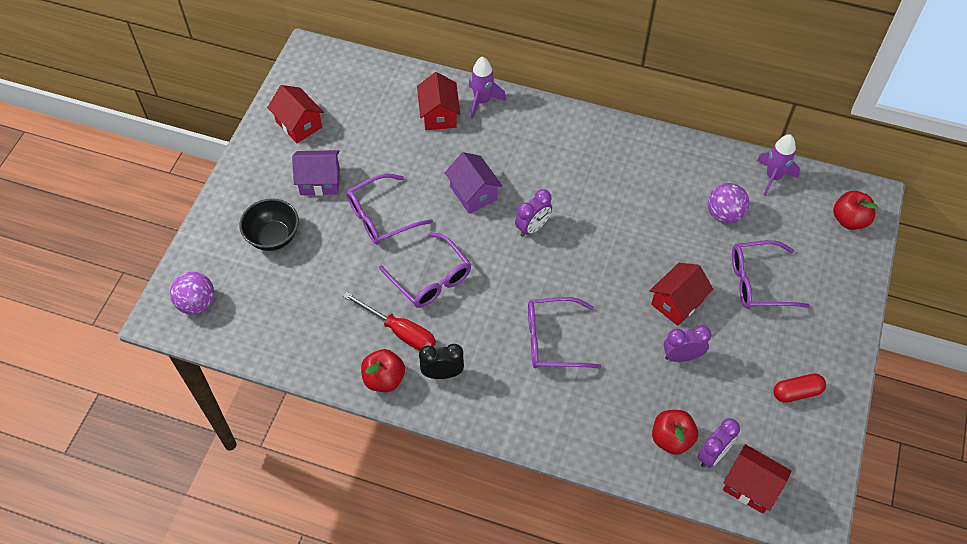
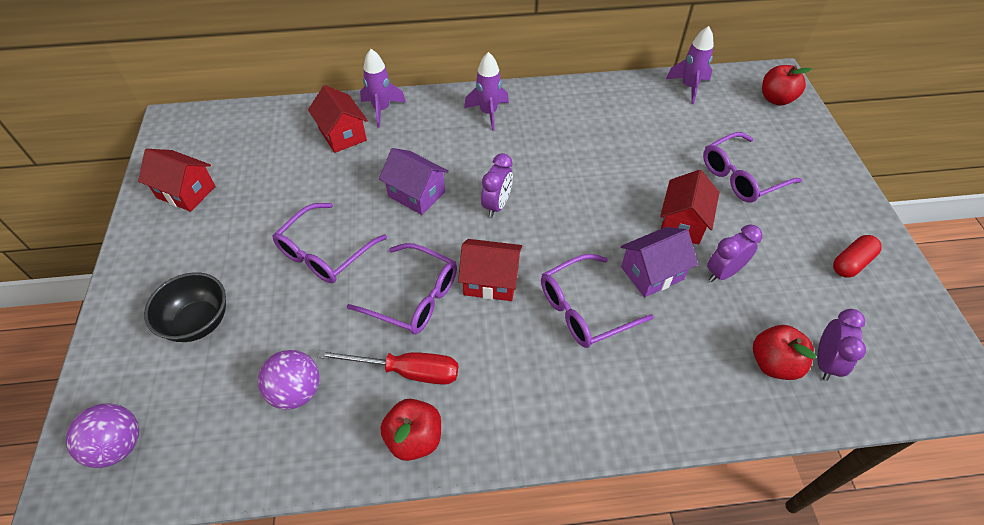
camera: 25 degrees left, 5 degrees down
(320, 181) = (235, 241): purple house -> purple house (652, 273)
(442, 373) = (482, 400): black clock -> none
(572, 138) = (488, 113): none -> purple rocket
(724, 214) = (670, 130): purple ball -> purple ball (296, 391)
(751, 486) = (885, 379): red house -> red house (490, 281)

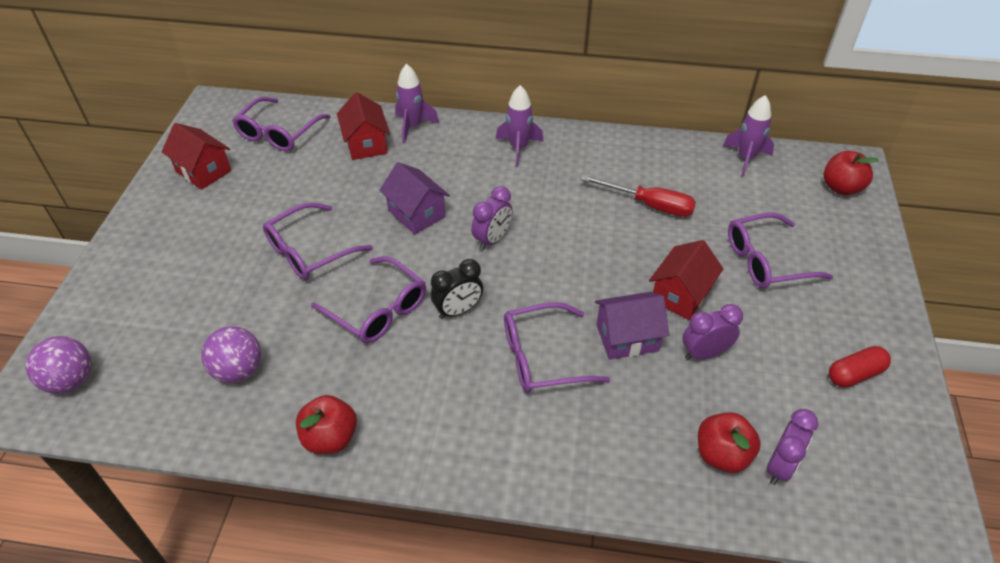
camera: 15 degrees right, 5 degrees down
(198, 322) = (174, 290): black bowl -> none
(251, 139) = (279, 133): none -> purple glasses
(407, 371) = (346, 376): red screwdriver -> red screwdriver (649, 205)
(490, 281) = (458, 310): red house -> black clock

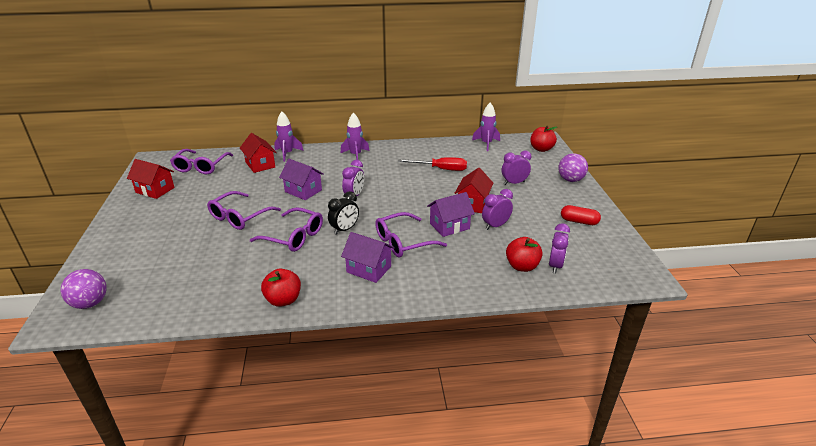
camera: 15 degrees left, 15 degrees down
(238, 370) = (210, 279): purple ball -> purple ball (570, 180)
(473, 404) = (369, 269): none -> purple house
(766, 260) = (514, 183): purple glasses -> purple clock
(855, 374) = (579, 221): red capsule -> red capsule turned 60 degrees clockwise

